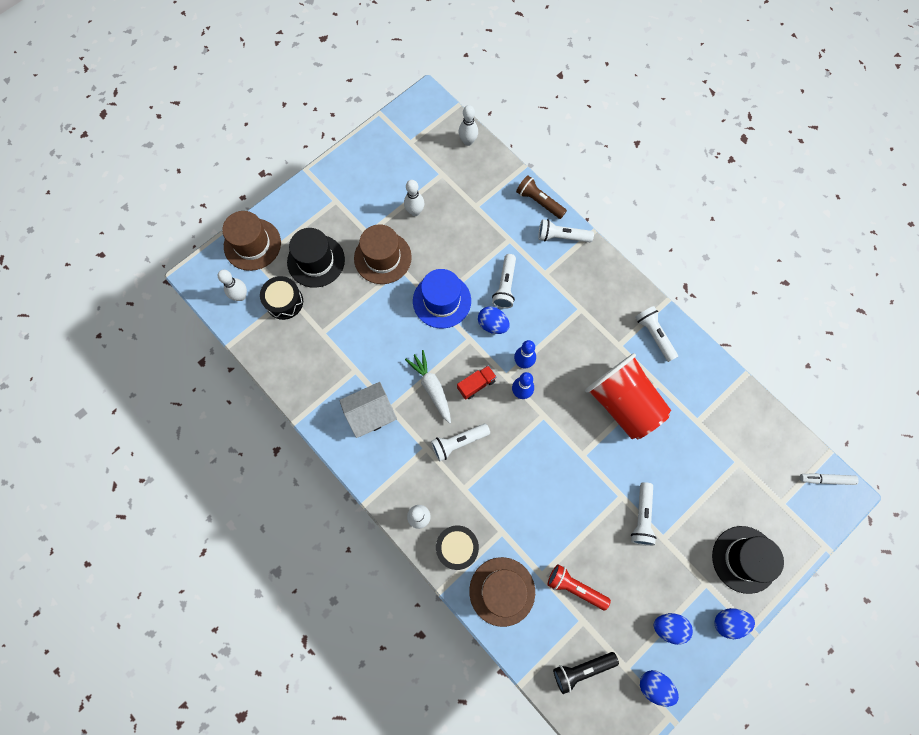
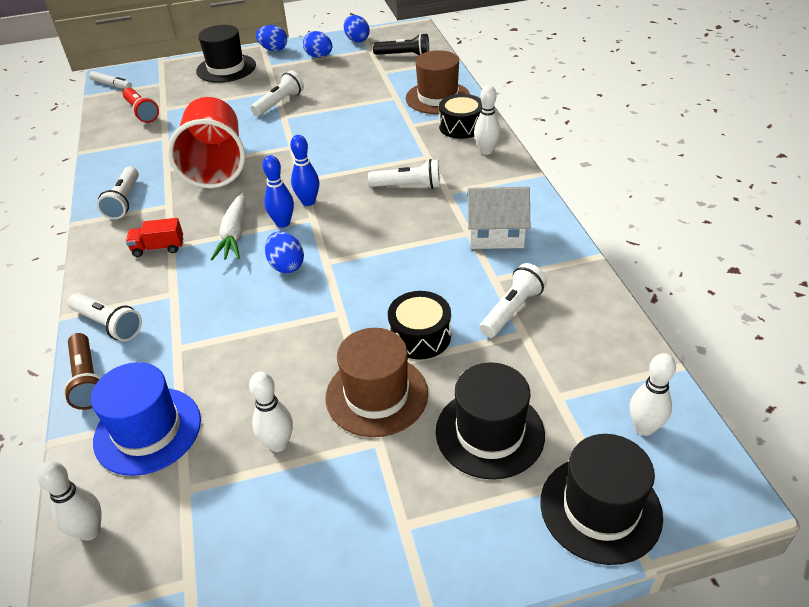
camera: 150 degrees left, 30 degrees down
(252, 244) = (600, 508): brown hat -> black hat
(284, 302) = (568, 392): black drum -> black drum (420, 336)
(431, 387) = (406, 234): white carrot -> white carrot (234, 235)
(442, 301) = (329, 311): blue hat -> blue hat (147, 430)
(476, 384) = (352, 221): red truck -> red truck (158, 248)
(505, 286) = (235, 298): white flashlight -> white flashlight (512, 310)
(575, 587) = (373, 86): red flashlight -> red flashlight (141, 112)

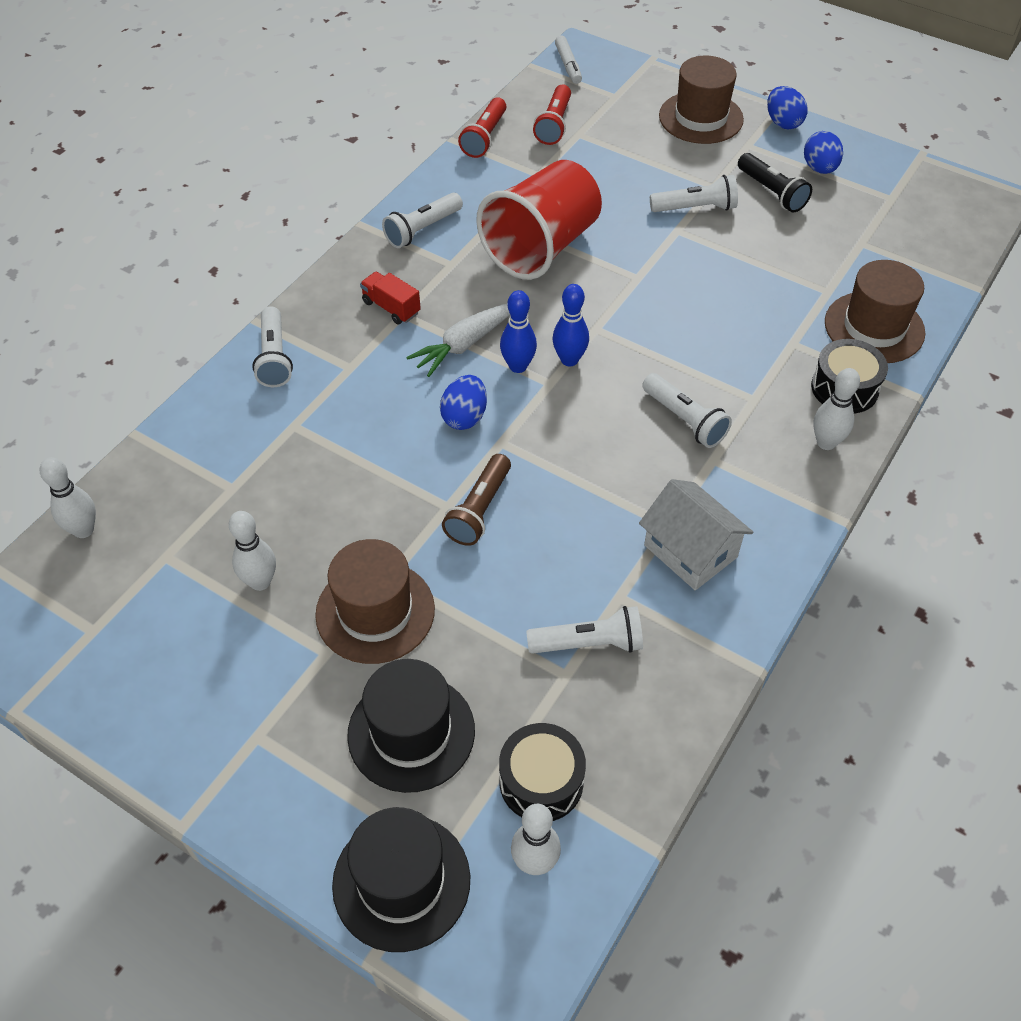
camera: 45 degrees right, 10 degrees up
(87, 380) = (208, 399): brown flashlight -> brown flashlight (479, 510)
(103, 140) = (484, 137): none -> red flashlight
(147, 430) = (197, 483): blue hat -> none
(226, 68) = (701, 118): black hat -> brown hat
(357, 40) = (895, 172): blue egg -> none
(404, 55) = (920, 235): black flashlight -> black flashlight (771, 192)
(420, 336) = (478, 591): black drum -> black drum (541, 781)

